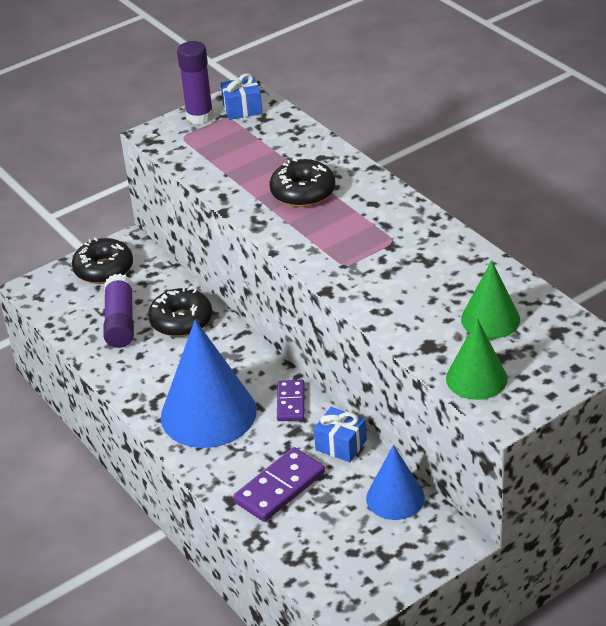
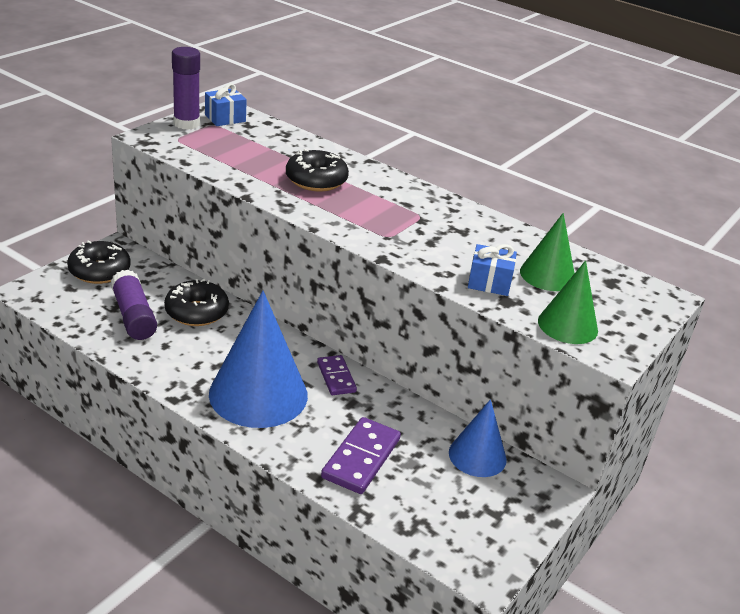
camera: 25 degrees left, 5 degrees down
(341, 445) = (402, 412): blue gift -> blue gift (489, 282)

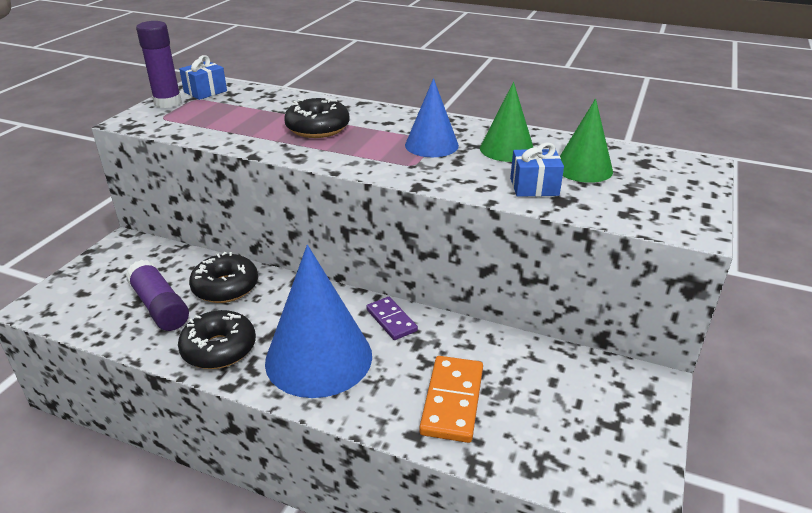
camera: 10 degrees left, 0 degrees up
(99, 271) = (111, 268): black donut -> black donut (219, 349)
(361, 458) = (452, 401): purple domino -> orange domino
(477, 456) = (565, 367): blue cone -> blue cone (431, 145)
(567, 325) = (633, 211): green cone -> green cone (507, 149)

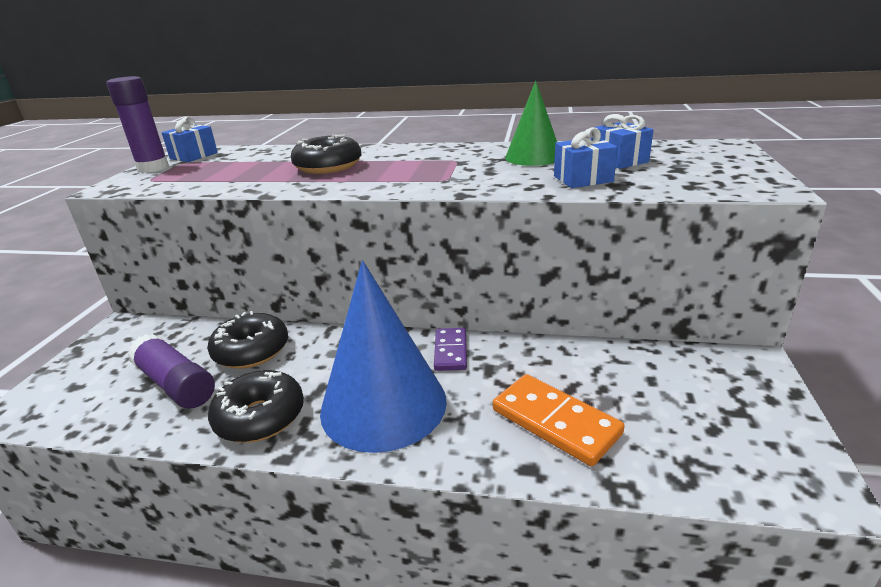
camera: 10 degrees left, 5 degrees down
(391, 320) = (450, 351): purple domino -> purple domino turned 45 degrees clockwise
(431, 145) = (455, 163): blue cone -> none
(452, 401) = (555, 421): orange domino -> orange domino turned 45 degrees counterclockwise
(583, 168) = (619, 160): green cone -> blue gift

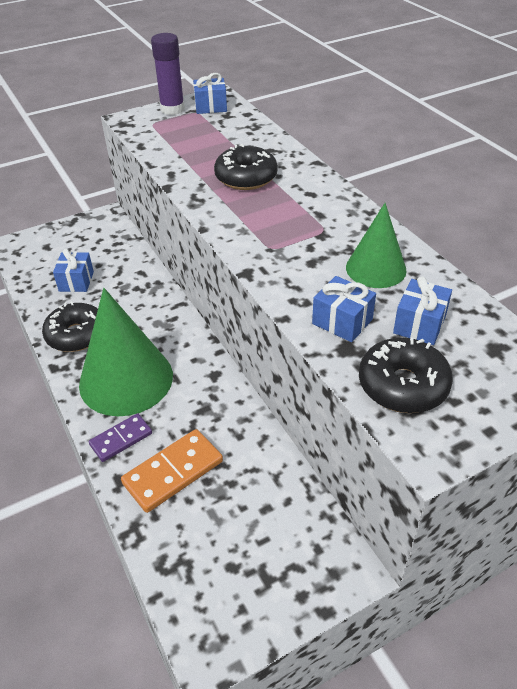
camera: 50 degrees right, 15 degrees up
(176, 384) = (76, 281): purple glue stick -> blue gift
(251, 351) = (129, 287): black donut -> black donut (402, 385)
(383, 405) = (126, 379): blue cone -> green cone
(450, 351) = (206, 378): purple domino -> purple domino (121, 439)
(555, 421) = (173, 472): orange domino -> orange domino turned 45 degrees clockwise

